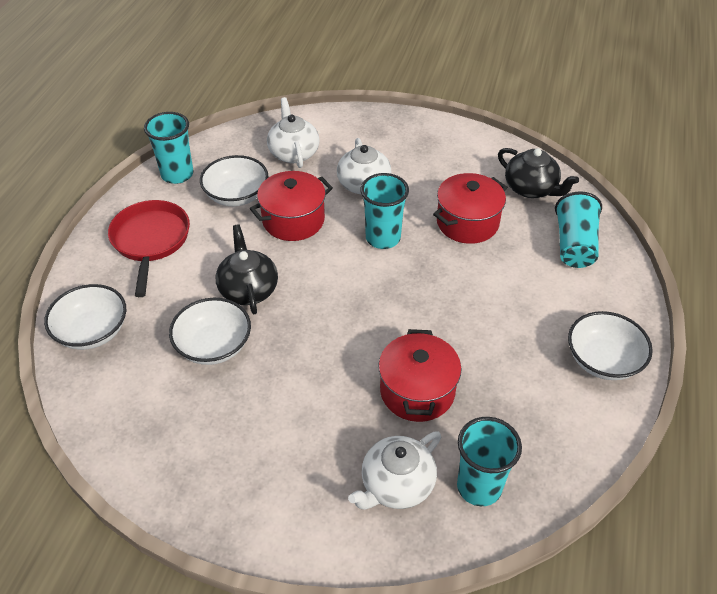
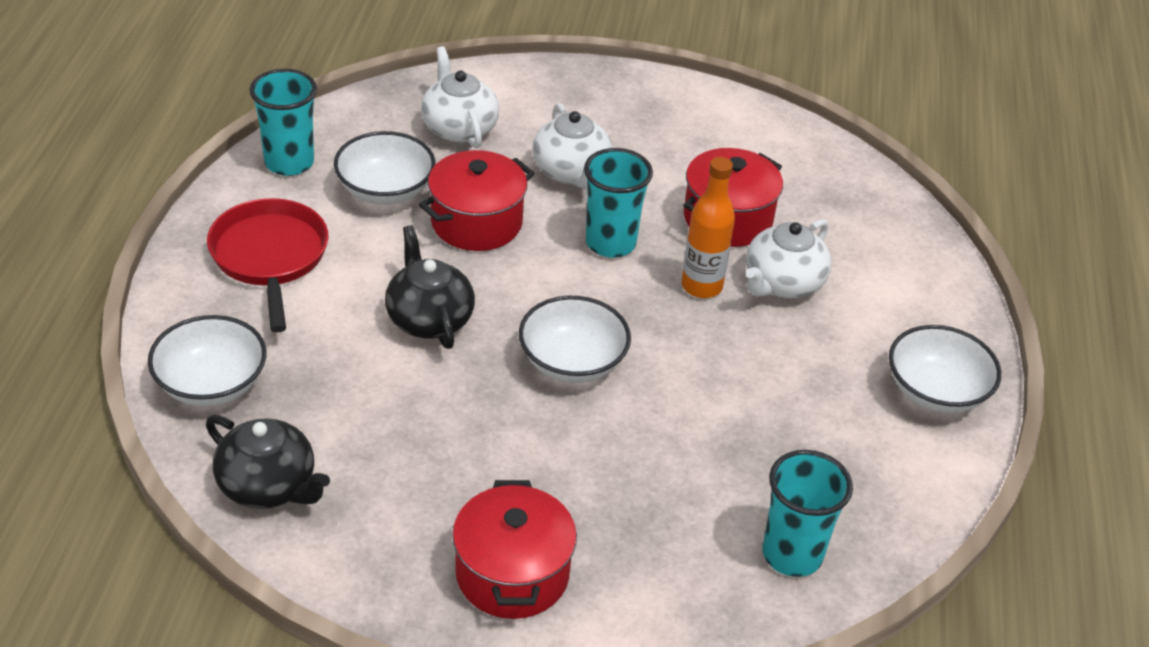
camera: 10 degrees left, 5 degrees down
(214, 345) = (394, 395): white bowl -> white bowl (572, 362)
(396, 485) = (681, 558): white teapot -> white teapot (782, 283)
(417, 391) = (691, 441): red pot -> red pot (512, 574)
(442, 272) = (701, 286): none -> orange bottle
(531, 189) = (811, 170): black teapot -> black teapot (268, 486)
(574, 245) = (880, 244): turquoise cup -> none

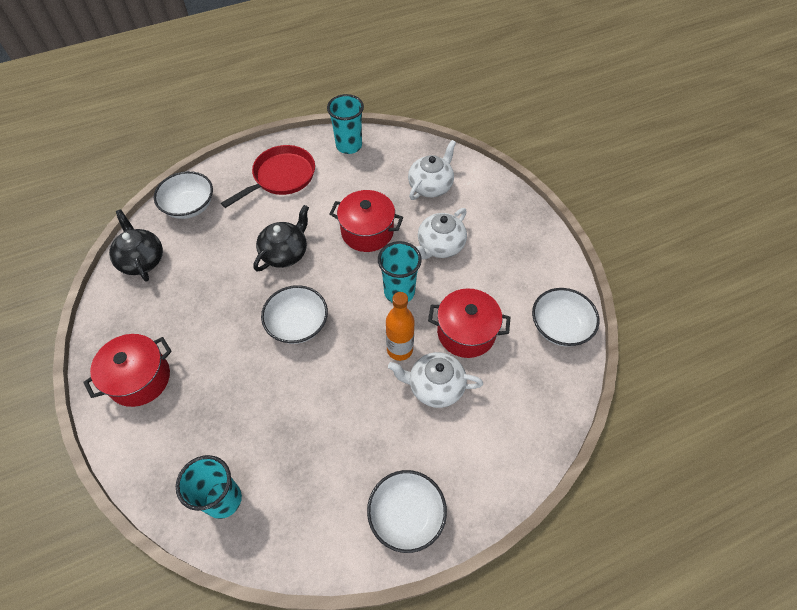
camera: 60 degrees right, 15 degrees up
(268, 486) = (142, 260): black teapot -> black teapot turned 150 degrees clockwise
(385, 190) = (360, 187): white bowl -> white bowl (560, 327)

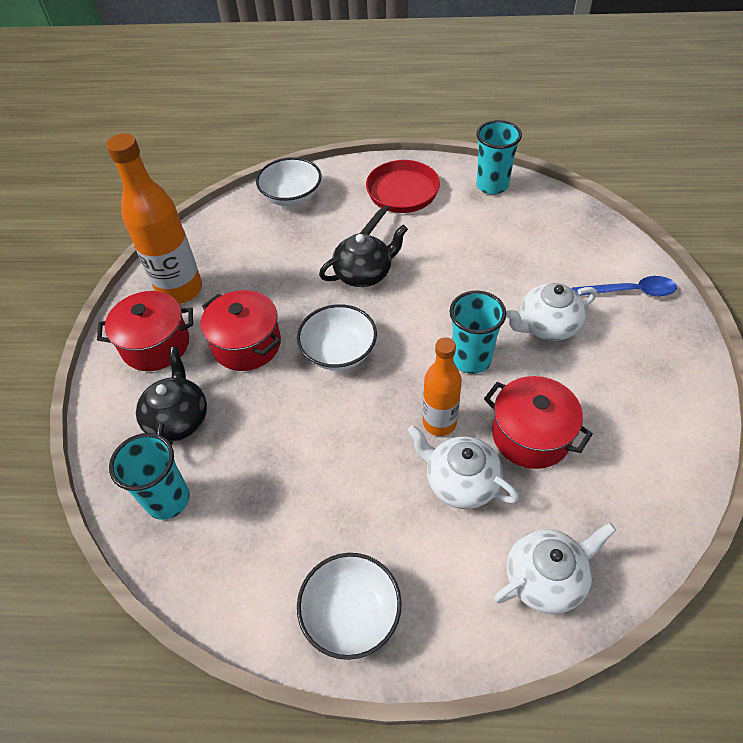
camera: 30 degrees right, 5 degrees down
(134, 323) = (180, 290): none -> orange bottle
(142, 260) = (219, 233): black teapot -> black teapot (178, 419)
(281, 177) = (400, 196): red pan -> red pan turned 45 degrees counterclockwise
(367, 231) = (467, 281): red pot -> red pot (247, 344)
(431, 186) = (569, 256): white teapot -> white teapot (546, 578)
(484, 199) = (630, 291): none -> blue spoon
(560, 327) = (661, 477): white bowl -> none

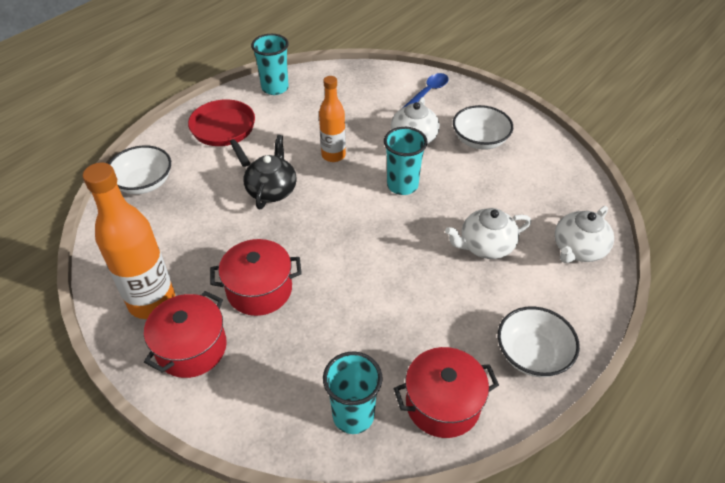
camera: 55 degrees left, 5 degrees down
(178, 419) = (284, 370): black teapot -> none
(339, 351) = (325, 243): white bowl -> white bowl (480, 140)
(439, 423) = (434, 229): orange bottle -> orange bottle (333, 155)
(531, 435) = (482, 196): red pot -> red pot (442, 404)
(546, 578) = (578, 249): white teapot -> white teapot turned 150 degrees counterclockwise

